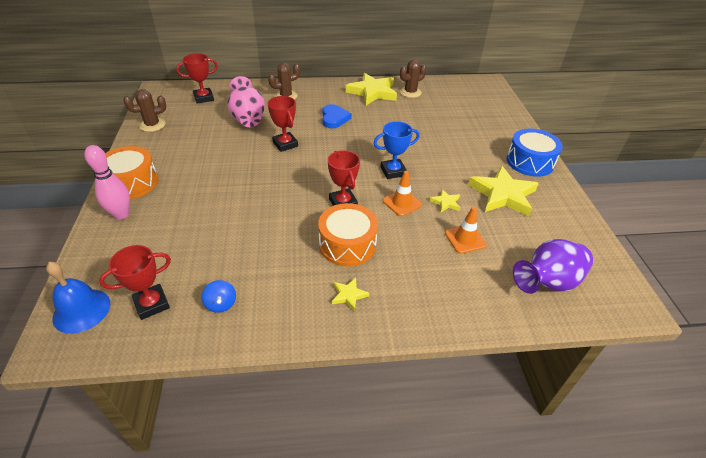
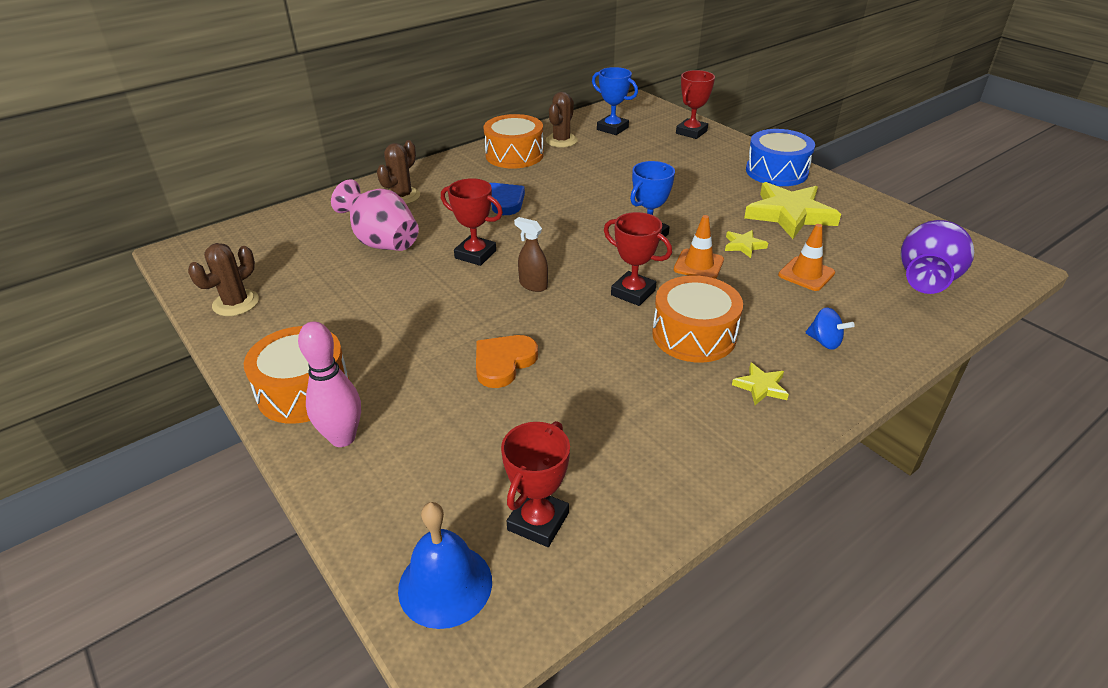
camera: 30 degrees left, 5 degrees down
(204, 98) = (276, 239): red trophy -> red trophy (691, 132)
(221, 304) = (629, 472): blue spinning top -> blue spinning top (824, 342)
(231, 211) = (503, 363): none -> orange heart
(294, 174) = (533, 285): none -> brown spray bottle
(372, 92) = (514, 155): yellow star -> orange drum
(451, 95) = (612, 128): none -> blue trophy

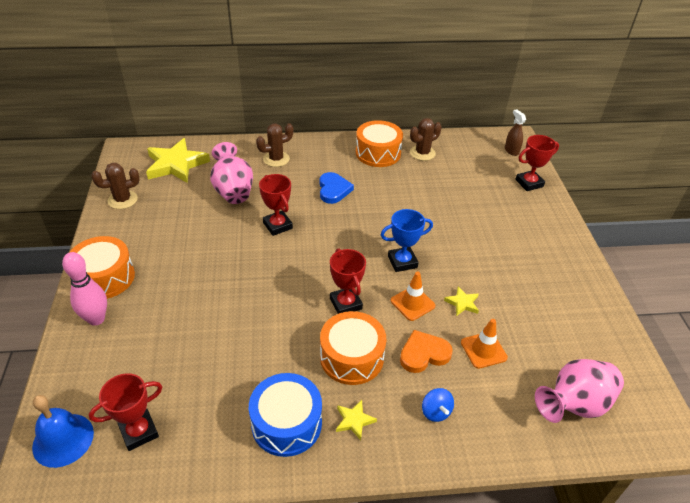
camera: 30 degrees right, 5 degrees up
(503, 363) = (219, 315): orange heart -> orange heart (423, 354)
(533, 285) = (289, 266): brown spray bottle -> brown spray bottle (511, 151)
(612, 128) = (470, 156): blue trophy -> none
(776, 171) = (560, 248): blue drum -> blue drum (286, 423)
(789, 214) = (527, 292): yellow star -> yellow star (176, 164)
(925, 281) = (574, 404): purple vase -> pink vase

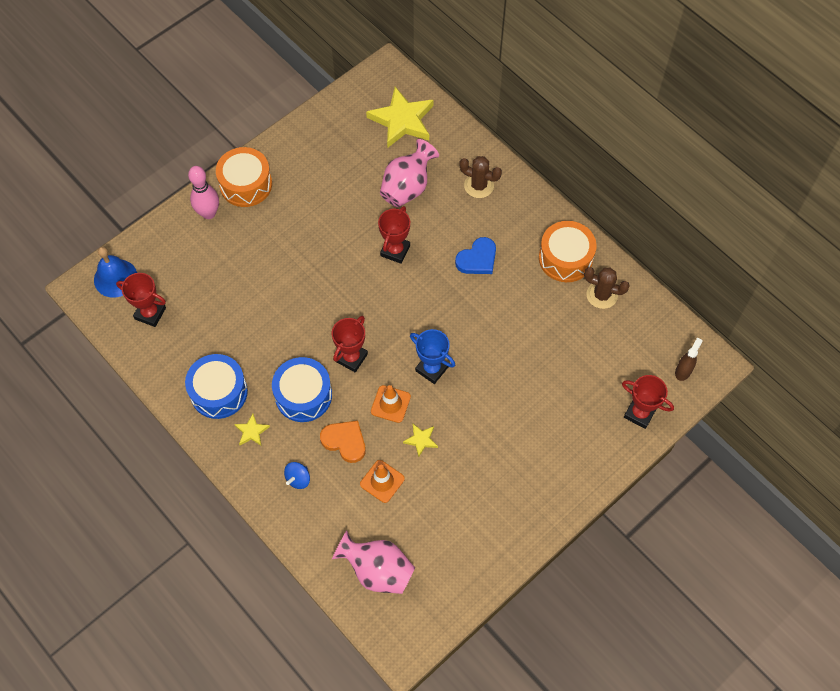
camera: 55 degrees right, 20 degrees up
(122, 200) = (328, 123): brown cactus -> none
(351, 357) = (303, 395): orange drum -> blue drum

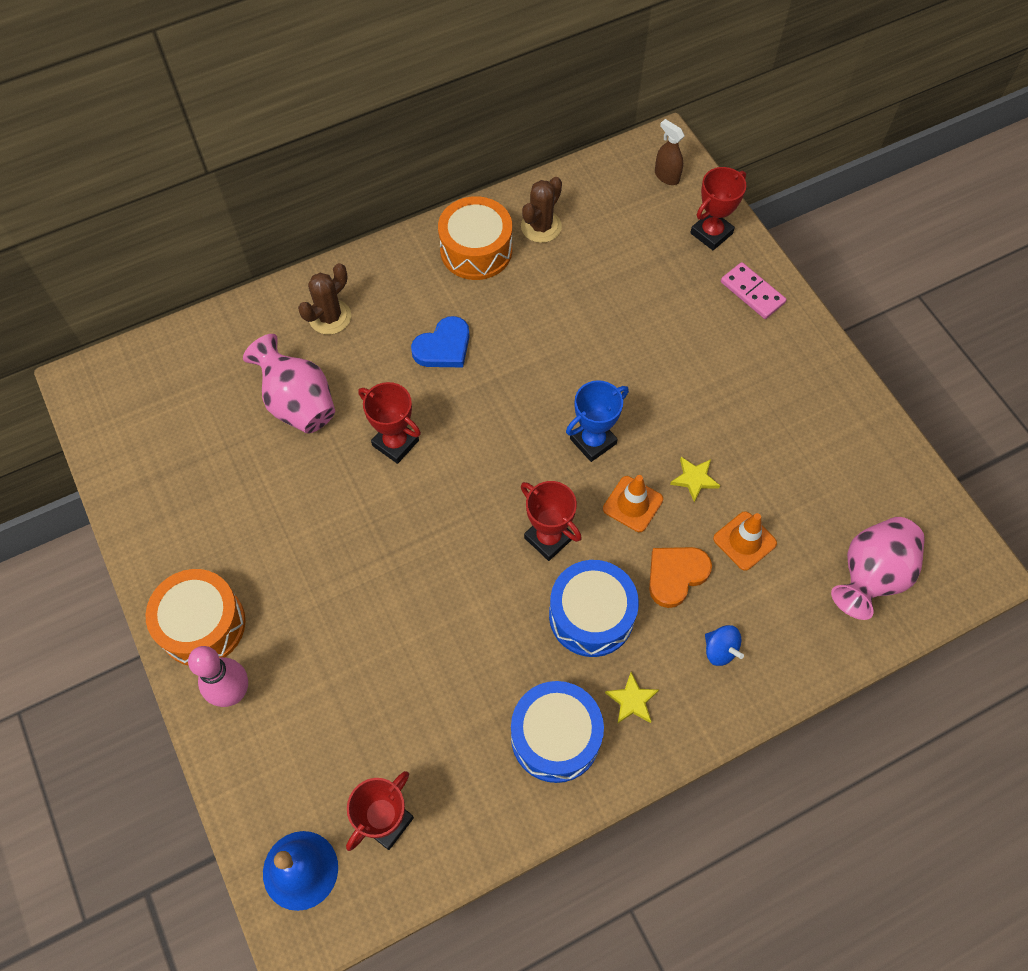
camera: 75 degrees left, 0 degrees up
(402, 120) = (182, 383): yellow star -> none
(477, 259) = (443, 347): blue heart -> blue heart turned 75 degrees clockwise
(594, 452) = (752, 292): none -> pink domino

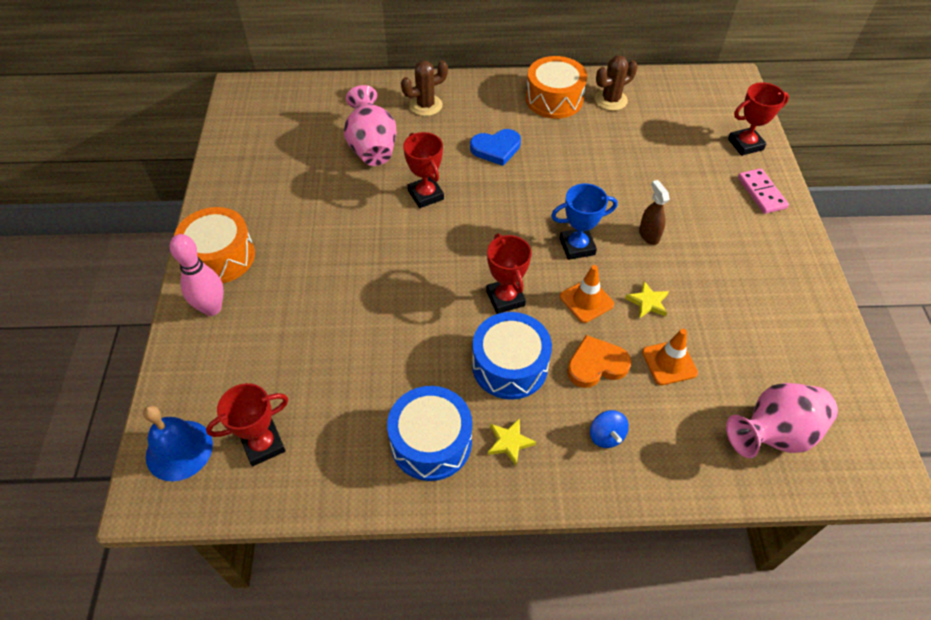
camera: 25 degrees right, 10 degrees down
(666, 176) = (726, 99): brown spray bottle -> brown spray bottle (648, 235)

